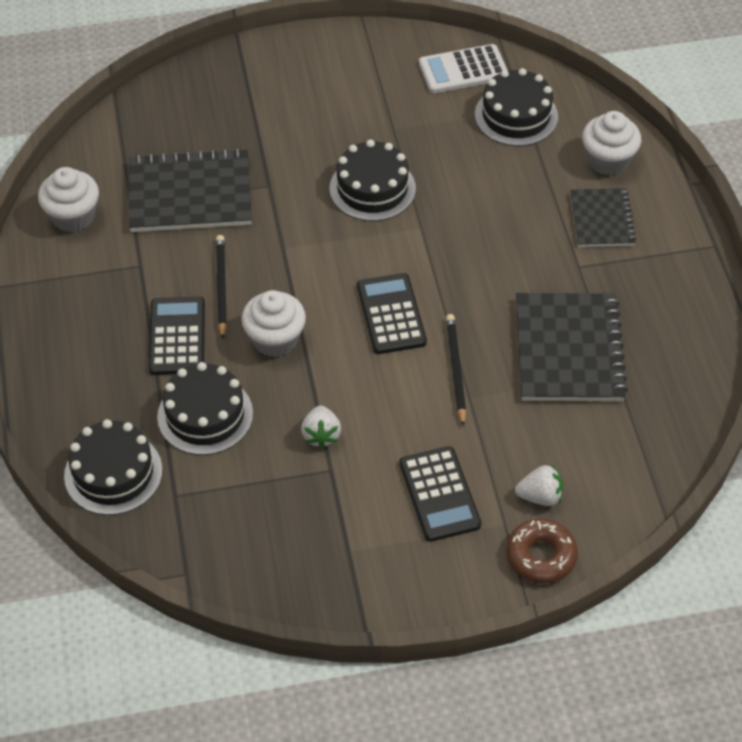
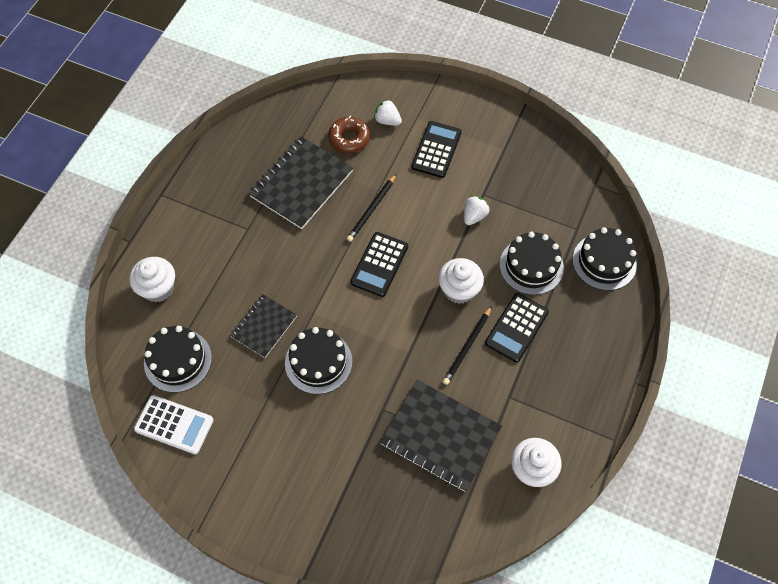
camera: 145 degrees left, 10 degrees up
(541, 556) = (412, 95): brown donut -> brown donut (349, 138)
(602, 219) = (204, 250): black notebook -> black notebook (264, 326)

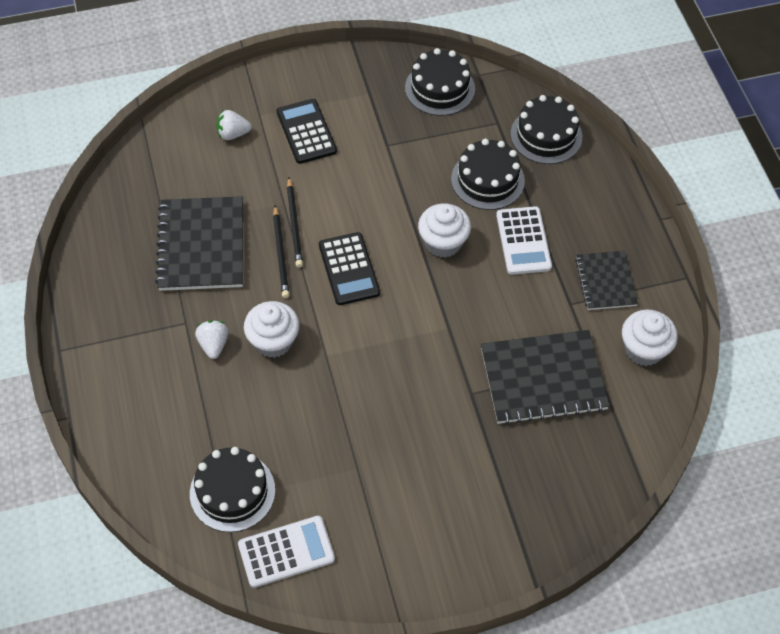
camera: 40 degrees left, 5 degrees down
(158, 288) = (145, 440): white cupcake -> white cupcake (273, 341)
(264, 326) = (289, 400): black notebook -> black notebook (605, 281)
(318, 362) = (373, 395): black cake -> black cake (440, 88)
(349, 138) = (210, 173): brown donut -> none
(467, 347) = (496, 287): black pencil -> black pencil (281, 254)
(474, 216) = (397, 169): white strawberry -> white strawberry (214, 345)
(516, 328) = (523, 241): black calculator -> white calculator

